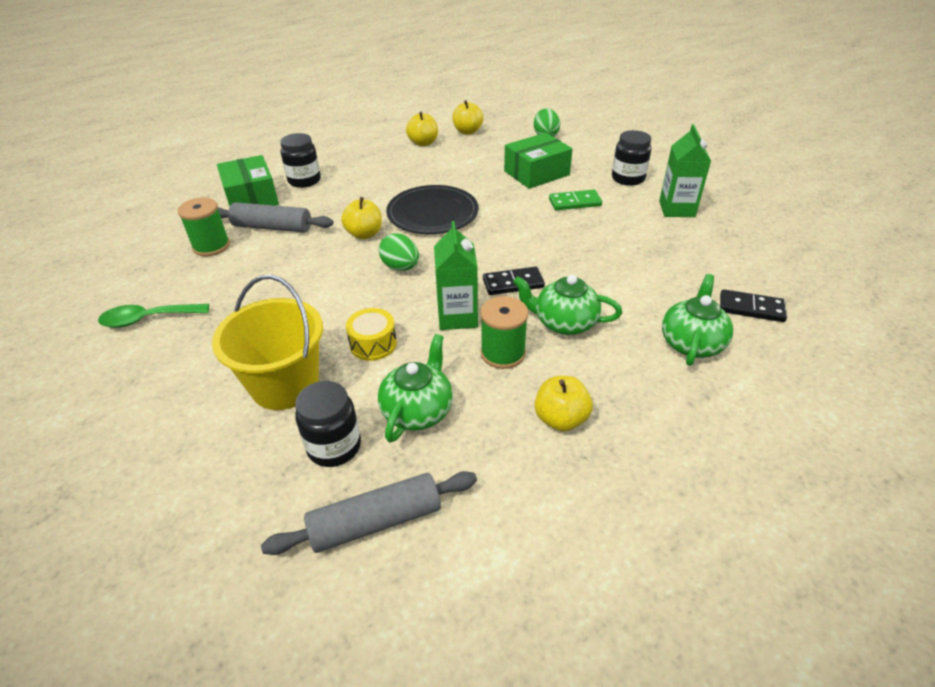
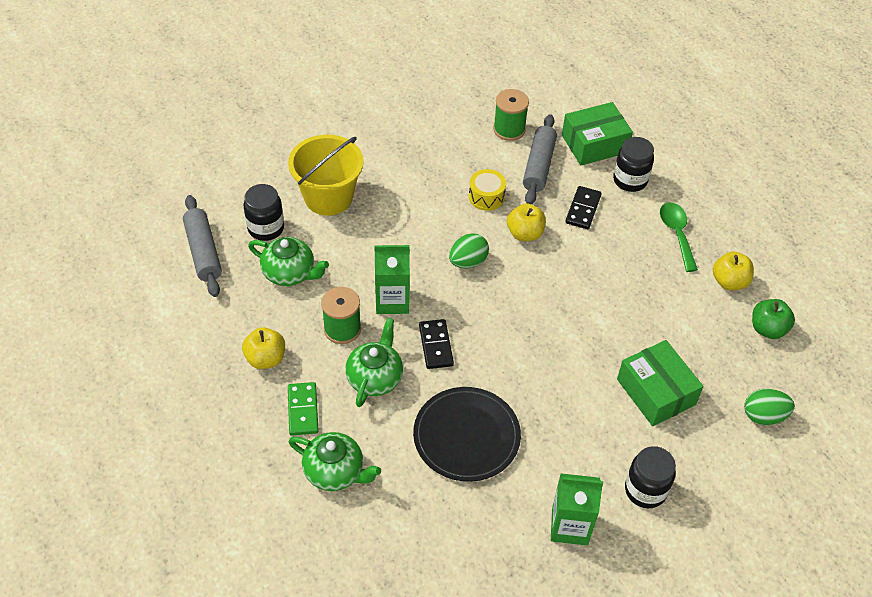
camera: 90 degrees right, 10 degrees up
(148, 319) = (411, 111): green spoon -> green spoon (676, 234)
(373, 344) = (365, 245): yellow drum -> yellow drum (486, 197)
(432, 213) = (562, 287): black plate -> black plate (466, 436)
(467, 131) = (768, 329): yellow apple -> green apple
(575, 202) = (585, 421): green domino -> green domino (303, 410)
(751, 308) = (377, 540): black domino -> black domino (583, 209)

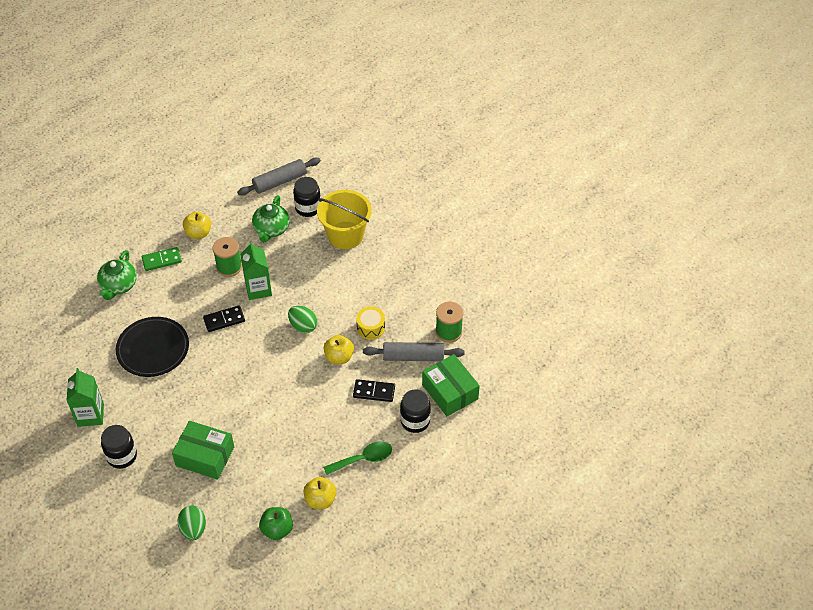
camera: 80 degrees right, 0 degrees up
(375, 378) = (192, 292): green teapot -> none
(656, 392) = (205, 456): green box -> green box turned 60 degrees clockwise

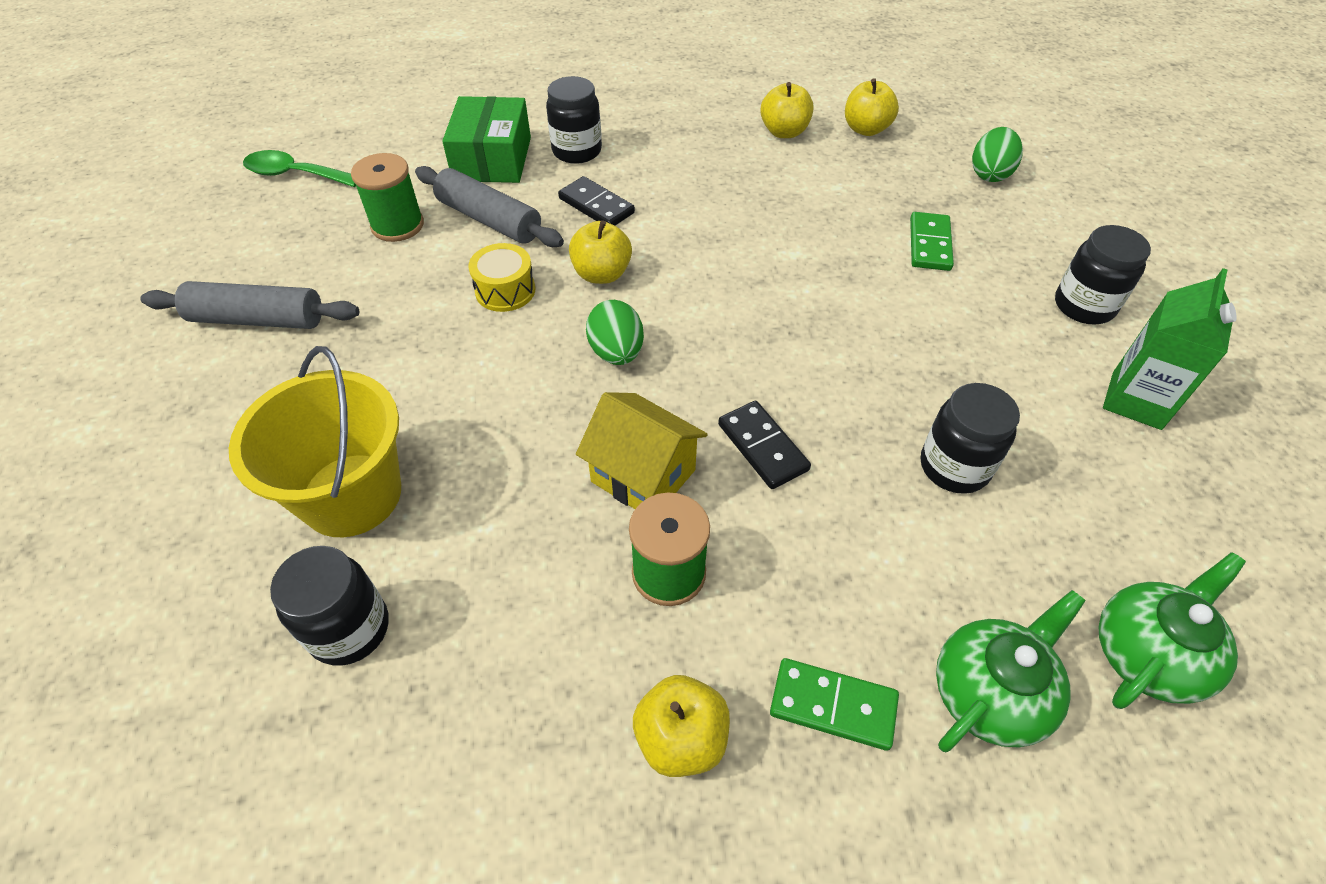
camera: 145 degrees left, 0 degrees up
(153, 349) = (954, 467): black plate -> black jar
(205, 456) = (929, 244): green box -> green domino
(224, 320) = (763, 447): black domino -> black domino turned 45 degrees clockwise
(258, 289) = (643, 476): green carton -> yellow house
(271, 229) = (489, 620): green teapot -> green teapot (1147, 654)
(277, 529) = (866, 129): green apple -> yellow apple
(280, 181) = (325, 784): grey rolling pin -> grey rolling pin (257, 319)
(363, 459) = (688, 145): green spoon -> green spoon (295, 174)

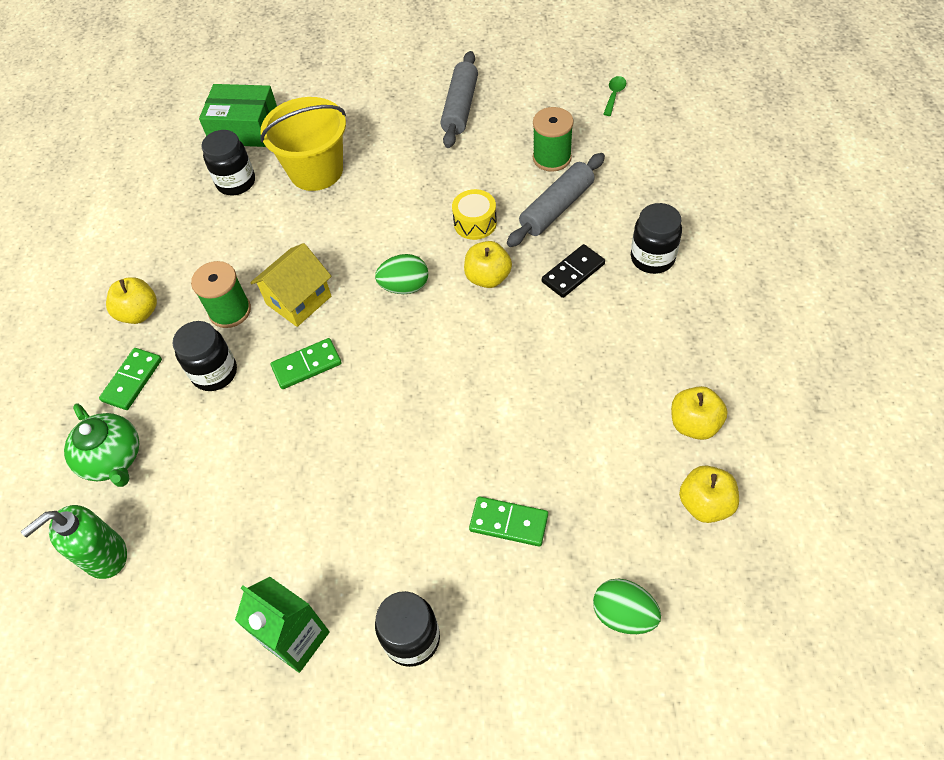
camera: 100 degrees right, 5 degrees up
(295, 174) = (614, 95): green spoon -> green spoon, size x0.61
(492, 159) = (638, 203): green box -> green box (245, 128)
(763, 447) = (307, 365): black domino -> green domino
(954, 467) = (265, 480): black jar -> black jar (215, 373)
(1147, 654) = (105, 556): green teapot -> green soap dispenser

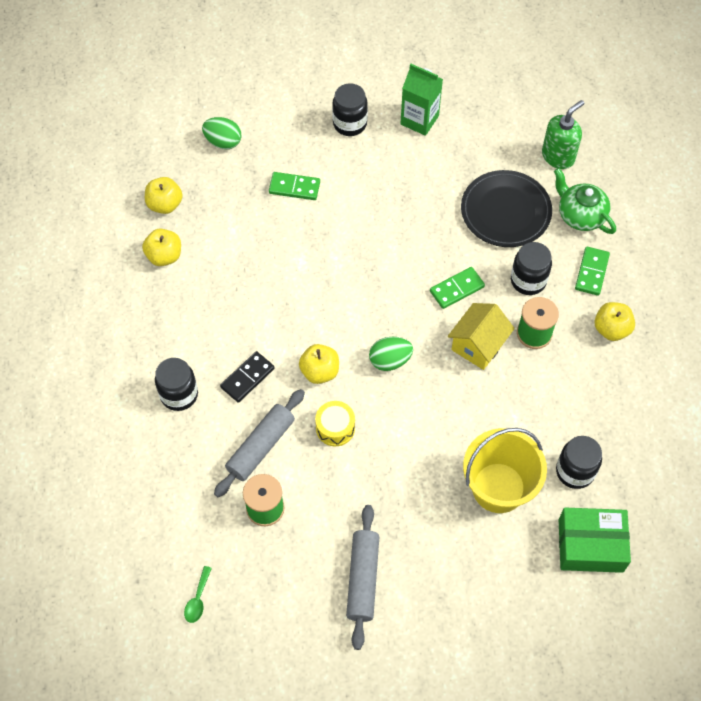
camera: 170 degrees right, 5 degrees up
(211, 469) = (505, 211): none -> black plate

